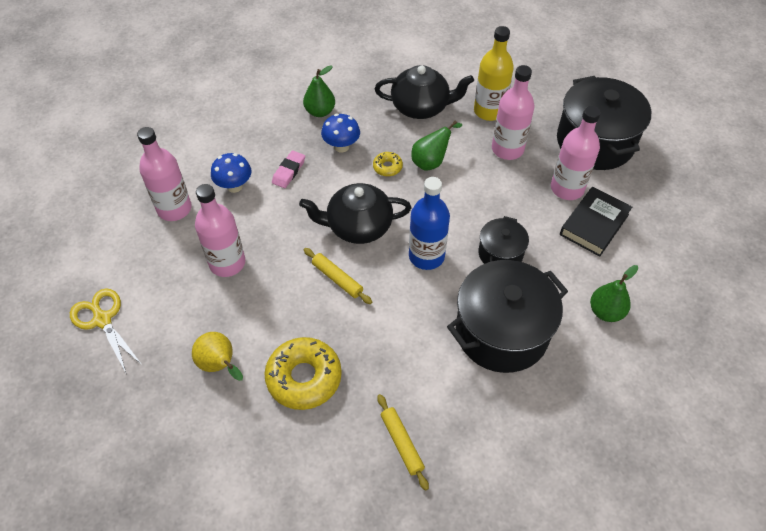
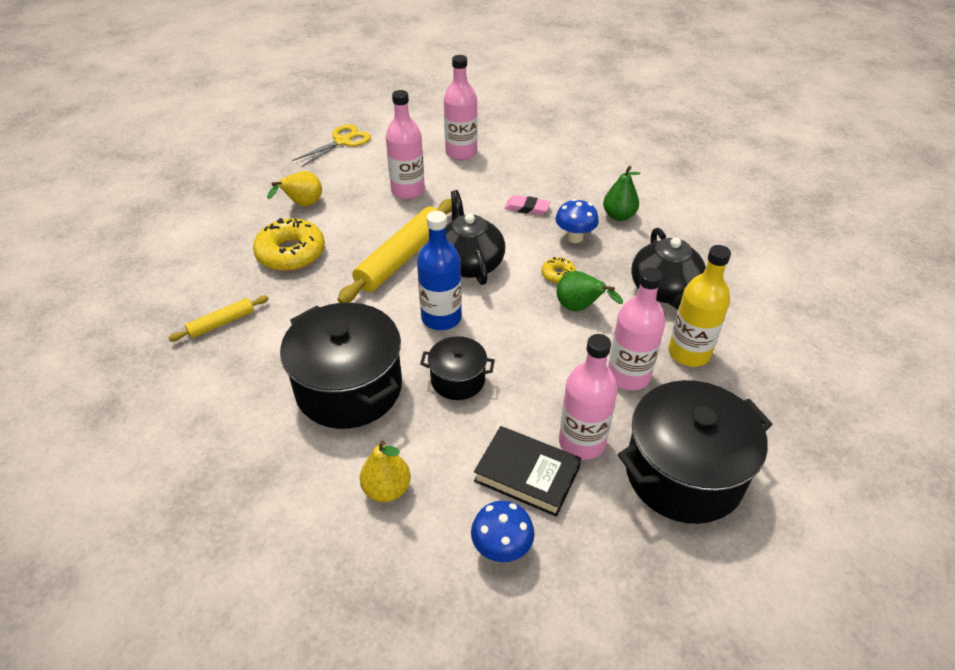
camera: 80 degrees right, 10 degrees down
(234, 186) = (497, 179): blue mushroom -> blue mushroom (501, 548)
(337, 279) = (401, 258): yellow rolling pin -> yellow rolling pin, size x1.94
(606, 312) = (387, 489): green pear -> yellow pear

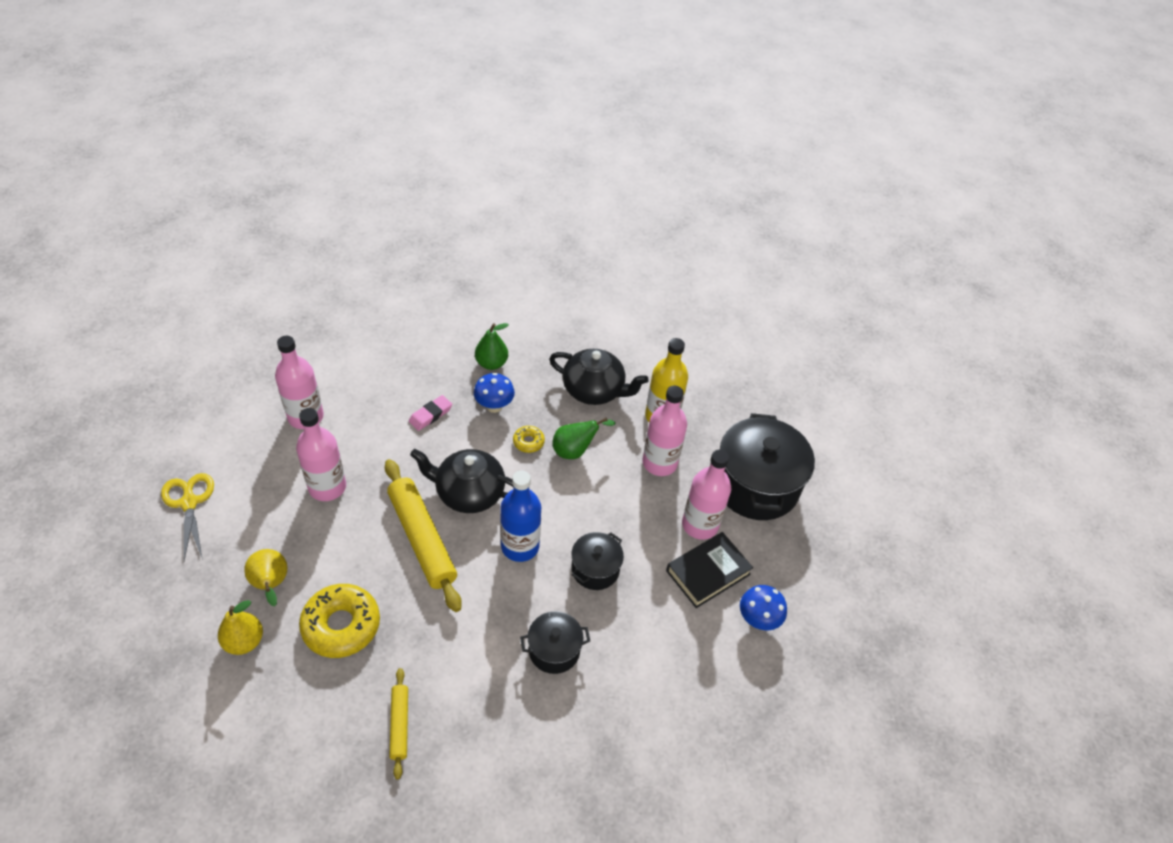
camera: 65 degrees left, 5 degrees up
(349, 388) = (554, 650): black pot -> black pot, size x0.52
(387, 489) = (671, 668): yellow pear -> yellow pear (244, 641)

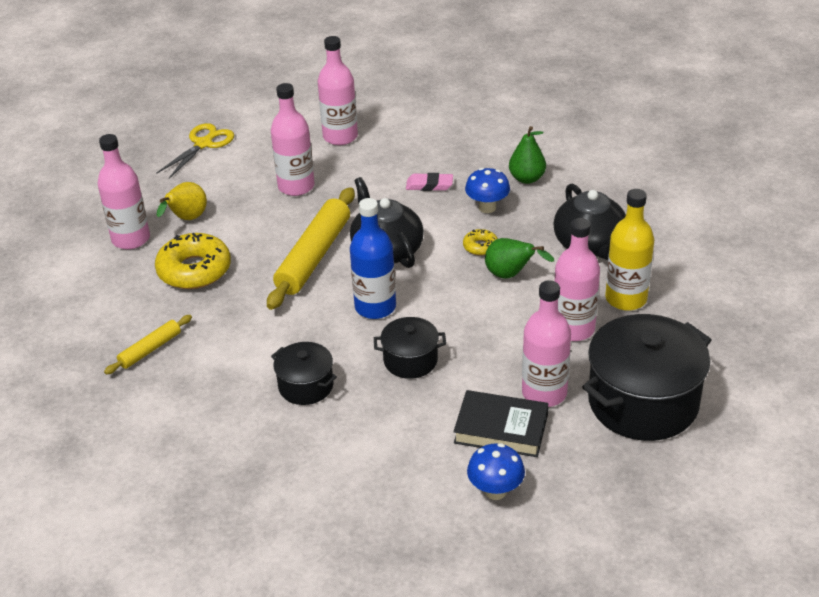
camera: 55 degrees right, 10 degrees down
(244, 641) = (131, 239): yellow pear -> pink bottle

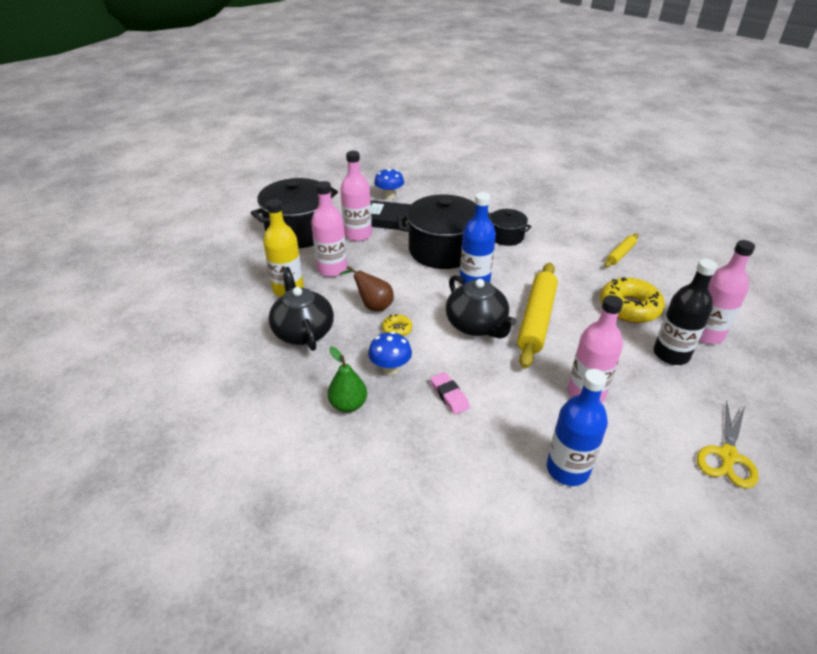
camera: 175 degrees right, 0 degrees up
(187, 219) = (671, 354): yellow pear -> black bottle
(340, 137) = (567, 469): pink bottle -> blue bottle
(410, 360) = (443, 250): black pot -> black pot, size x1.93
(429, 185) = (449, 395): pink eraser -> pink eraser turned 60 degrees clockwise
(511, 275) = (373, 305): green pear -> brown pear

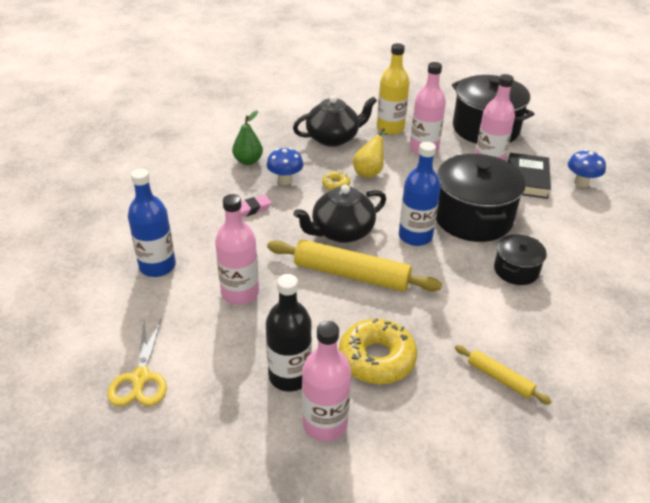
camera: 90 degrees right, 0 degrees up
(373, 305) = (369, 172): brown pear -> yellow pear
(727, 456) = (140, 378): yellow scissors -> yellow scissors turned 120 degrees counterclockwise

